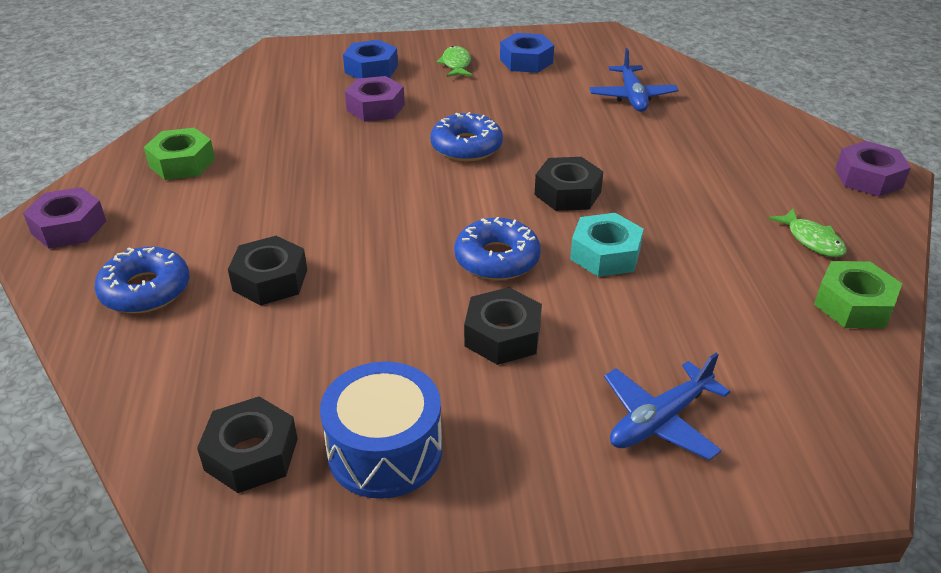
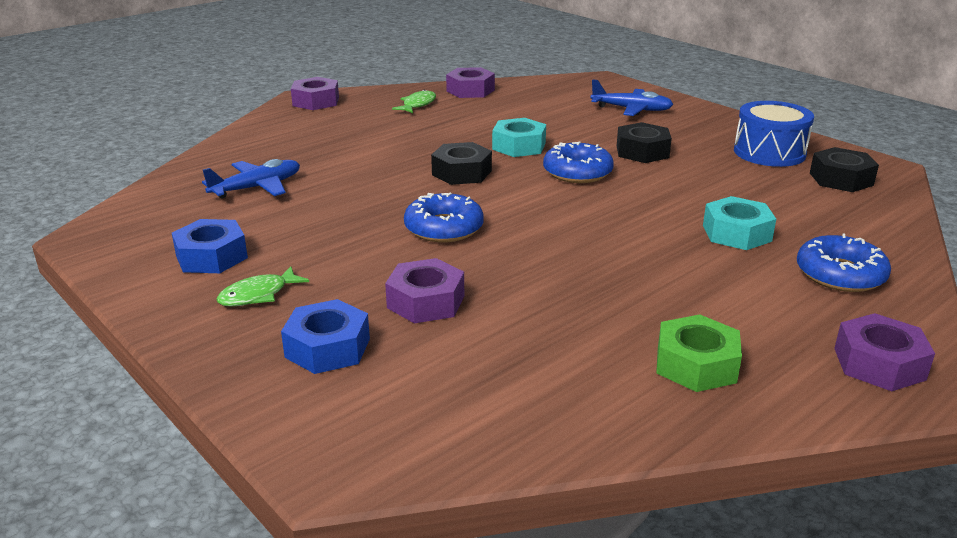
camera: 125 degrees left, 10 degrees down
(270, 280) = (736, 233): black nut -> turquoise nut
(853, 304) = (470, 90): green nut -> purple nut

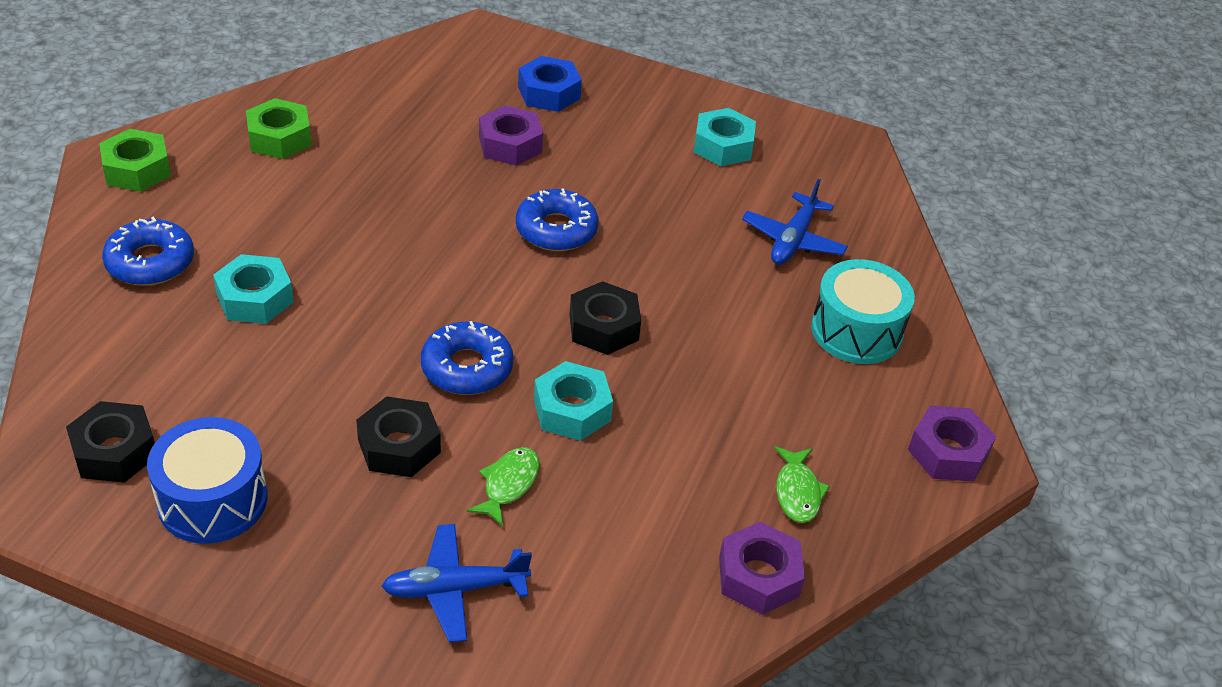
camera: 150 degrees right, 15 degrees up
(211, 257) = (723, 146): blue nut -> turquoise nut
(258, 295) = (643, 121): green fish -> green fish (509, 484)
(289, 143) = (856, 331): none -> turquoise drum
(879, 364) = (137, 170): purple nut -> green nut

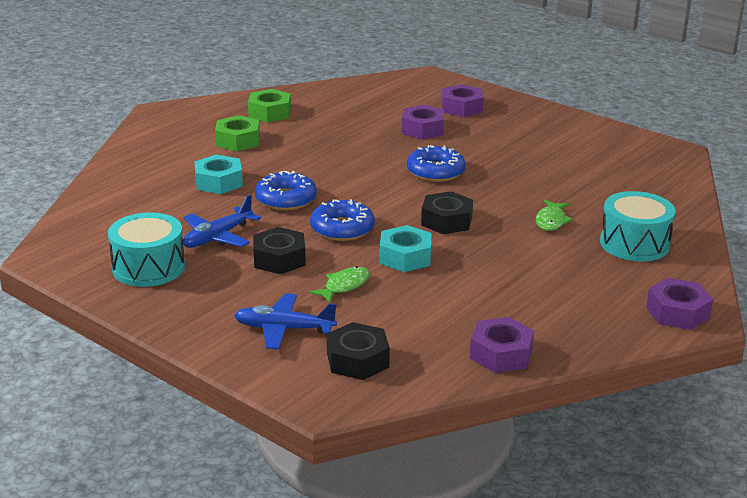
camera: 20 degrees right, 15 degrees down
(115, 451) = (99, 239): black nut -> black nut (357, 360)
(137, 170) = (173, 118): green nut -> green nut (238, 141)
(150, 262) = (161, 159): blue donut -> blue donut (286, 199)
(212, 500) = (148, 267): blue drum -> turquoise drum
(549, 93) = (461, 108): blue nut -> purple nut
(723, 146) = (576, 144): turquoise nut -> none
(793, 240) = (607, 194): blue plane -> blue plane (217, 237)
(797, 492) = (550, 317): green fish -> green fish (551, 221)

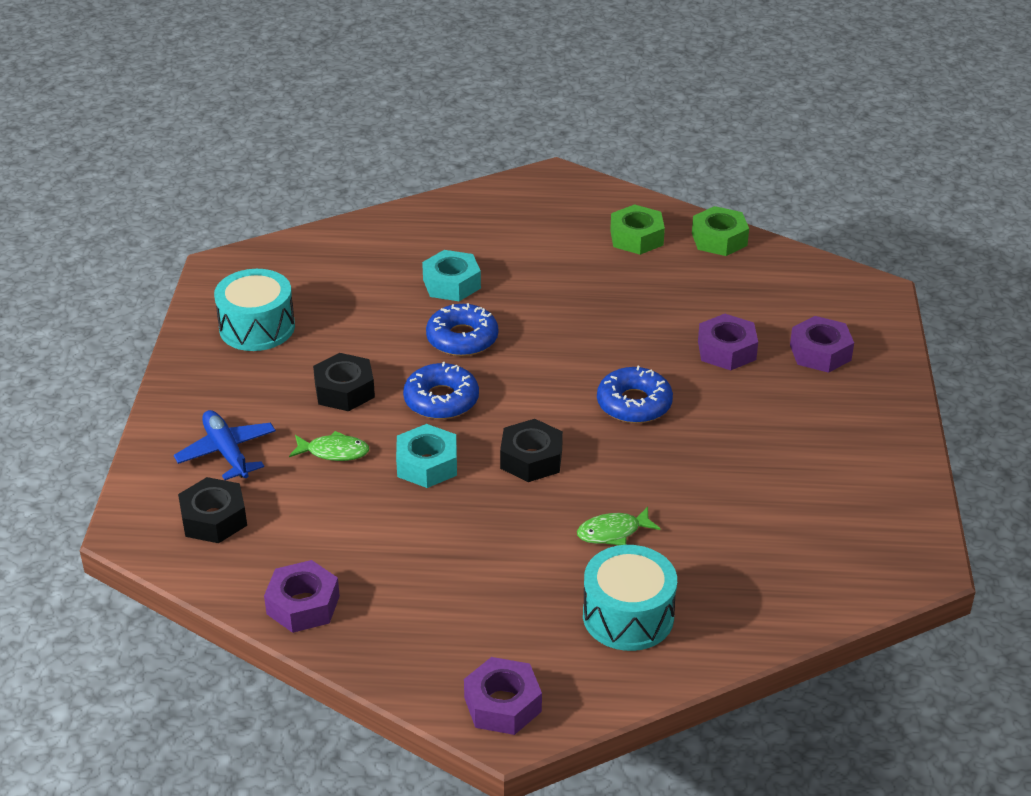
camera: 55 degrees right, 10 degrees up
(217, 237) = (347, 336): blue plane -> none
(238, 141) = (550, 251): green nut -> green nut (719, 239)

